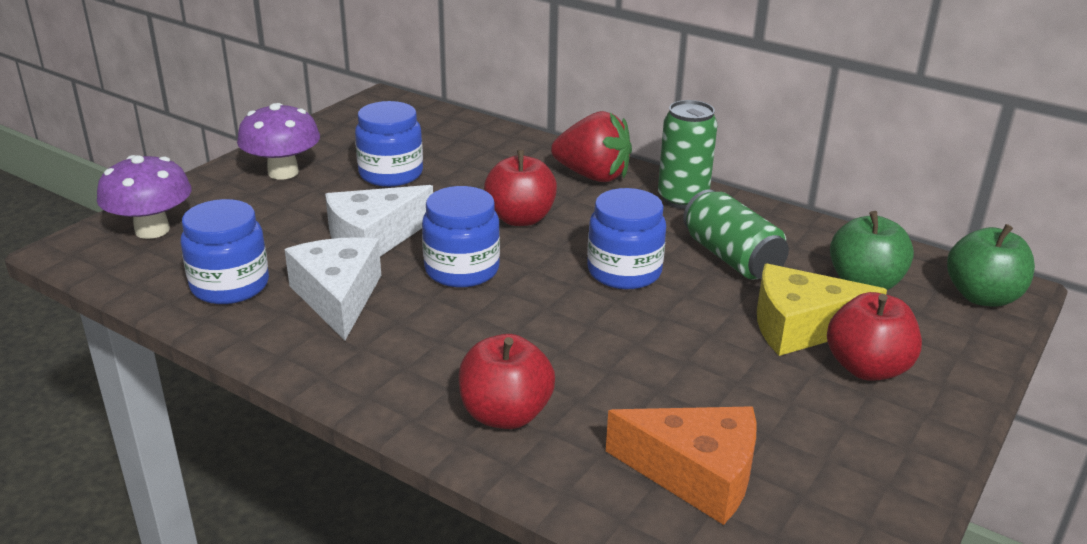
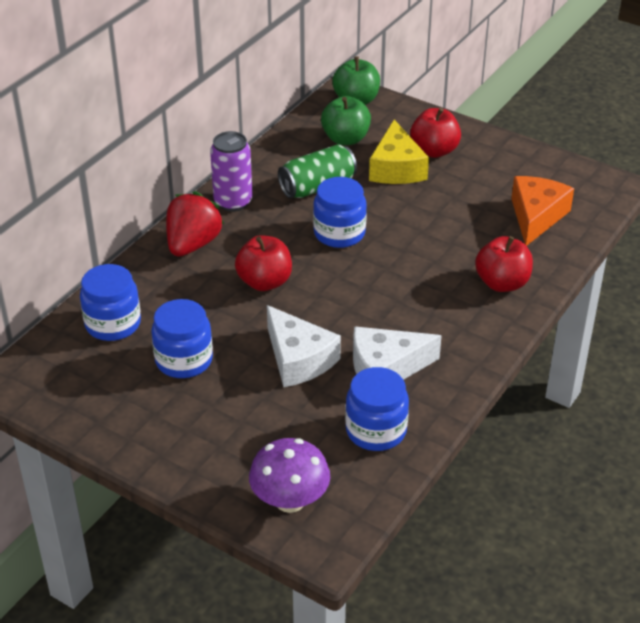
camera: 90 degrees left, 10 degrees up
(283, 172) = (177, 432): purple mushroom -> none
(462, 270) = (343, 309): blue jar -> blue jar (113, 324)
(682, 199) = (233, 202): green can -> purple can

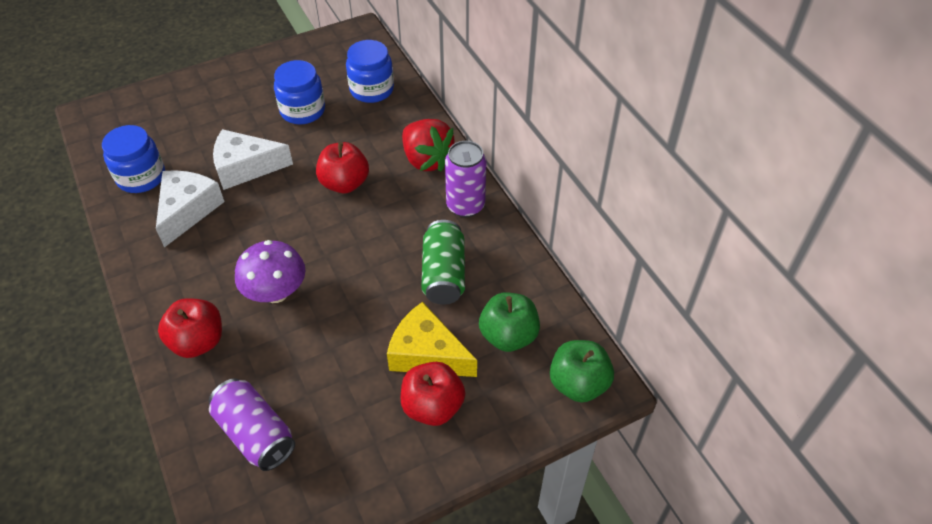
camera: 120 degrees right, 10 degrees up
(290, 500) = (136, 113): purple mushroom -> purple mushroom (276, 292)
(339, 233) = (364, 258): blue jar -> none
(536, 217) = (255, 433): orange cheese -> purple can

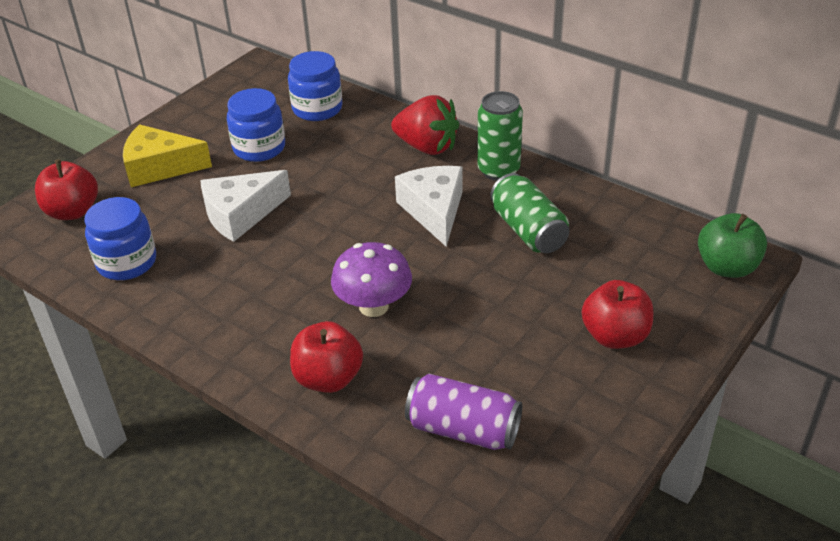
camera: 25 degrees left, 10 degrees down
(187, 210) = (209, 273): white cheese -> white cheese (434, 211)
(344, 183) = (361, 193): red apple -> red apple (72, 211)
(427, 354) = (571, 298): yellow cheese -> yellow cheese (160, 167)
(465, 205) = (498, 170): purple can -> green can
(508, 336) = (632, 255): green apple -> none

